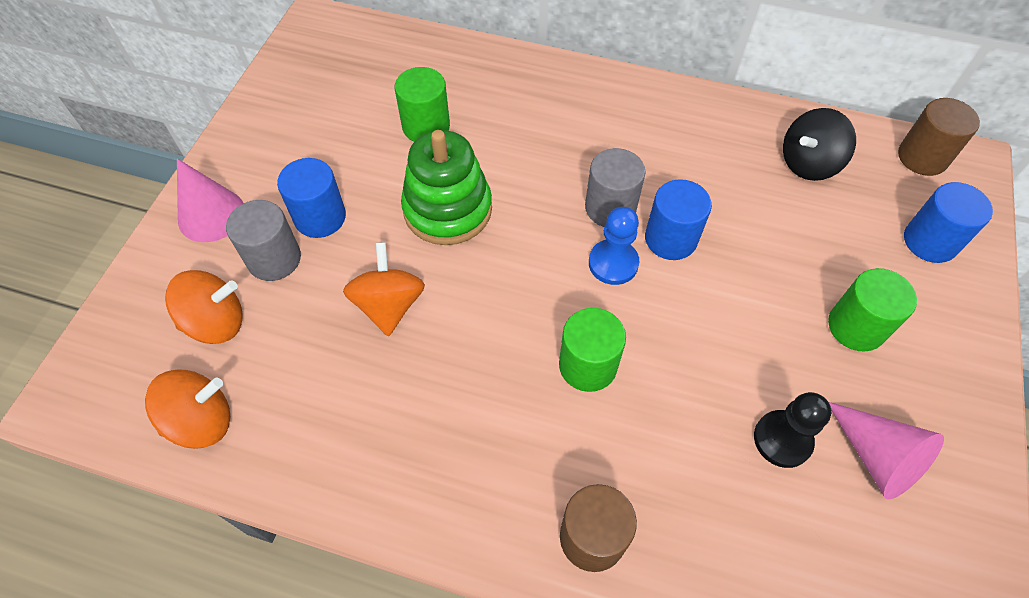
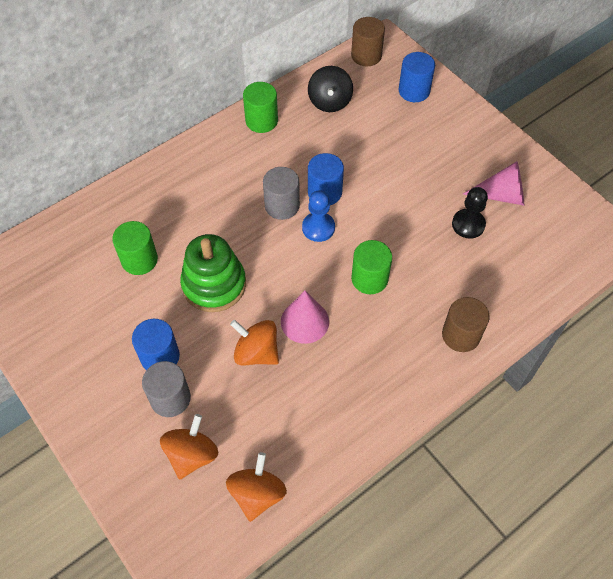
camera: 55 degrees left, 0 degrees up
(211, 215) = (101, 420): pink cone -> pink cone (305, 321)
(856, 327) = (434, 154): green cylinder -> green cylinder (261, 121)

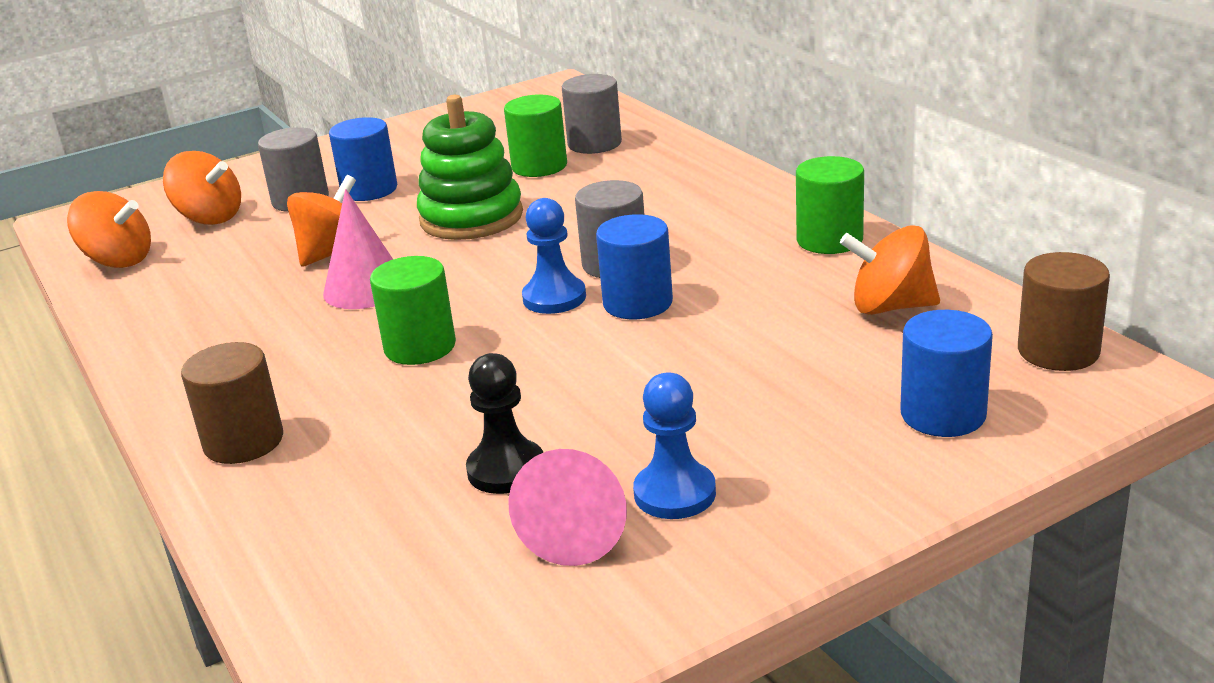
camera: 100 degrees right, 30 degrees down
(107, 234) = (594, 144): none -> grey cylinder
(329, 102) = (890, 307): black spinning top -> orange spinning top
(475, 168) = (675, 493): none -> blue pawn

